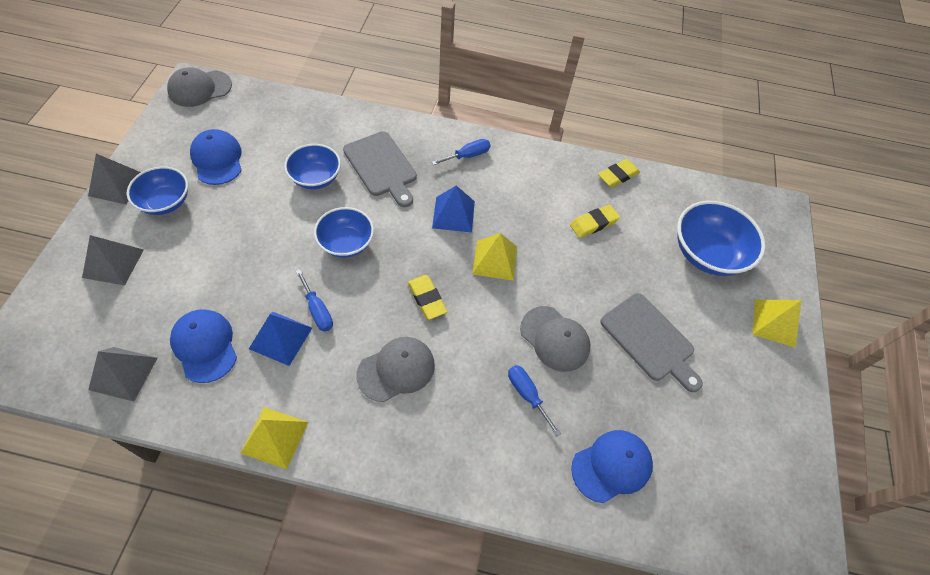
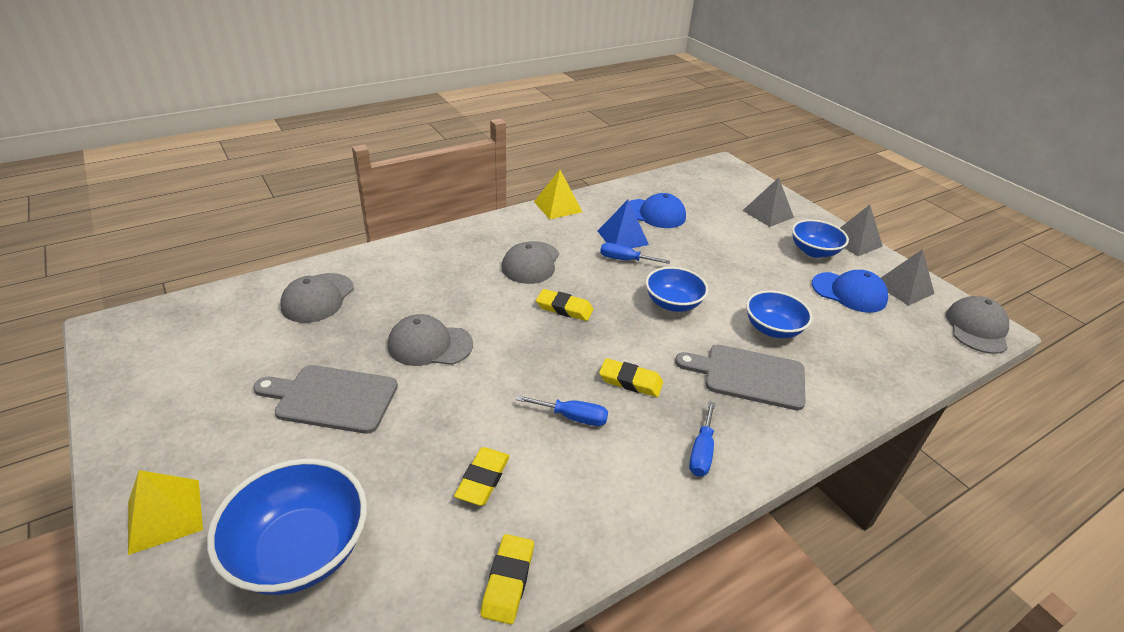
camera: 140 degrees right, 20 degrees down
(123, 373) = (670, 187): grey pyramid -> grey pyramid (903, 288)
(453, 214) = (630, 381): blue pyramid -> yellow eraser
(495, 260) = (546, 369): yellow pyramid -> none
(527, 395) = (420, 300): blue screwdriver -> blue screwdriver (573, 417)
(611, 466) = (318, 298): blue cap -> grey cap

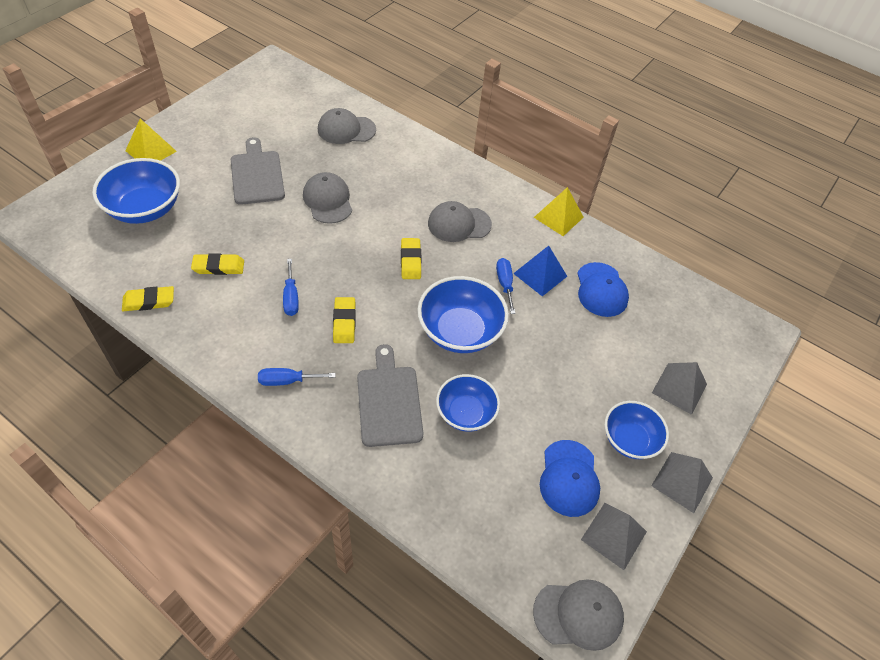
camera: 65 degrees right, 15 degrees up
(673, 303) = (460, 331): blue bowl -> blue bowl, size x1.52

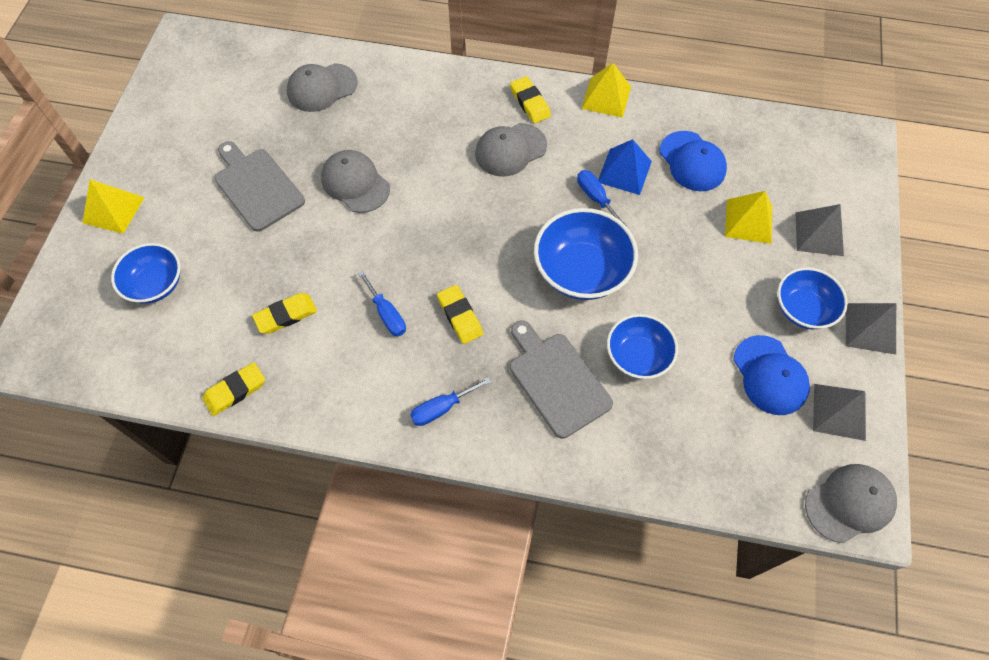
camera: 20 degrees left, 10 degrees up
(145, 209) = (156, 284): blue bowl -> blue bowl, size x0.66
(410, 261) = (486, 215): yellow eraser -> yellow eraser (530, 102)
(622, 353) = (749, 221): none -> yellow pyramid

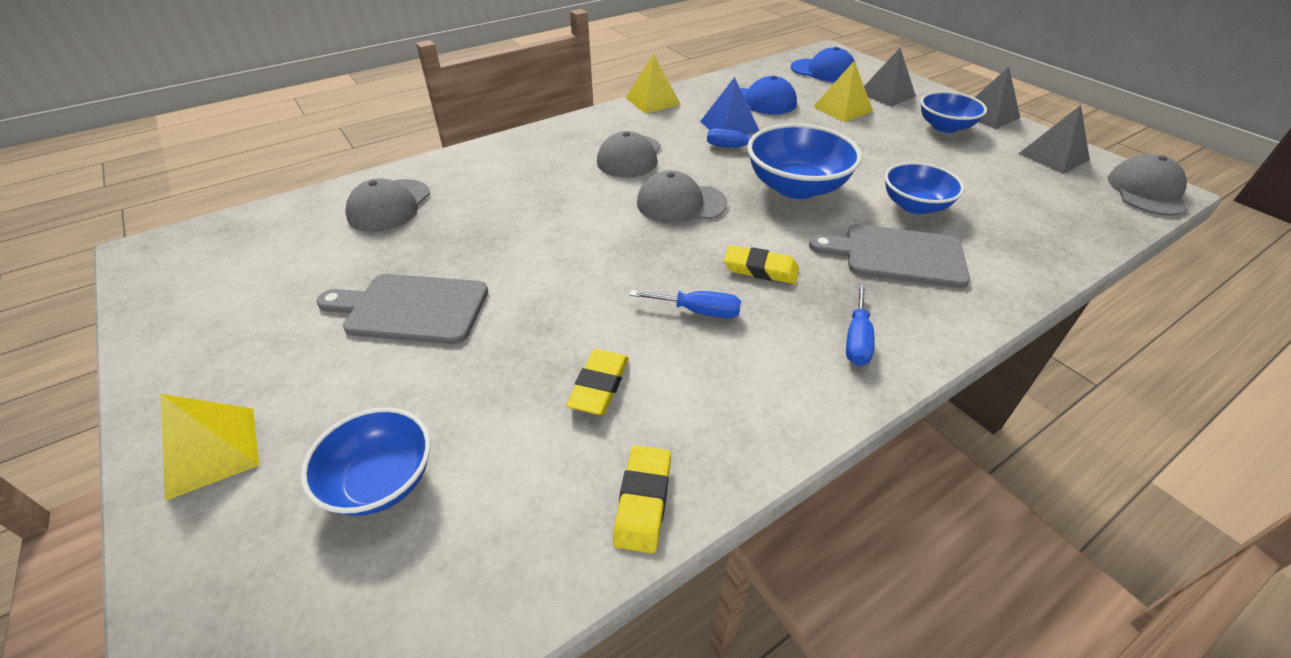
camera: 45 degrees left, 20 degrees down
(355, 183) = (522, 246): grey cap -> grey cap (681, 203)
(530, 102) = (602, 127): yellow eraser -> none
(770, 375) = (993, 164): blue cap -> blue cap (823, 71)

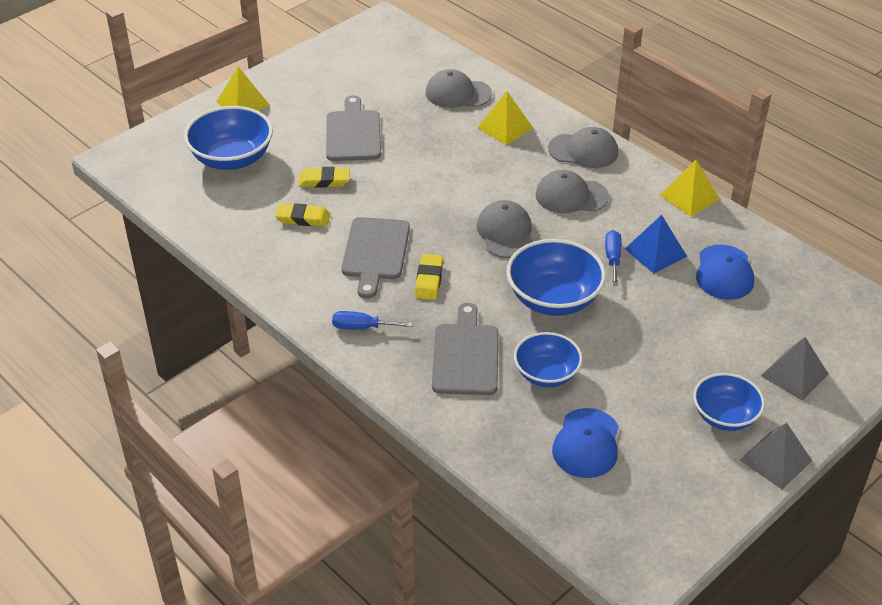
camera: 80 degrees right, 0 degrees up
(381, 481) = (232, 158): blue bowl -> blue bowl, size x1.52
(643, 501) = (229, 244): yellow eraser -> yellow eraser (324, 180)
(698, 311) = (375, 252): blue screwdriver -> grey cutting board
(823, 71) = (839, 322): blue cap -> blue cap (586, 443)
(842, 108) = (735, 335): yellow pyramid -> yellow pyramid (505, 128)
(1053, 156) = (687, 498): grey pyramid -> none
(1146, 191) = (633, 559): grey cap -> grey cap (583, 151)

